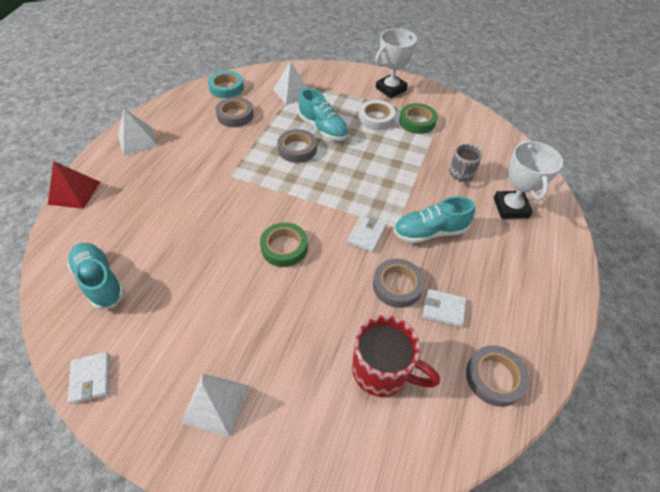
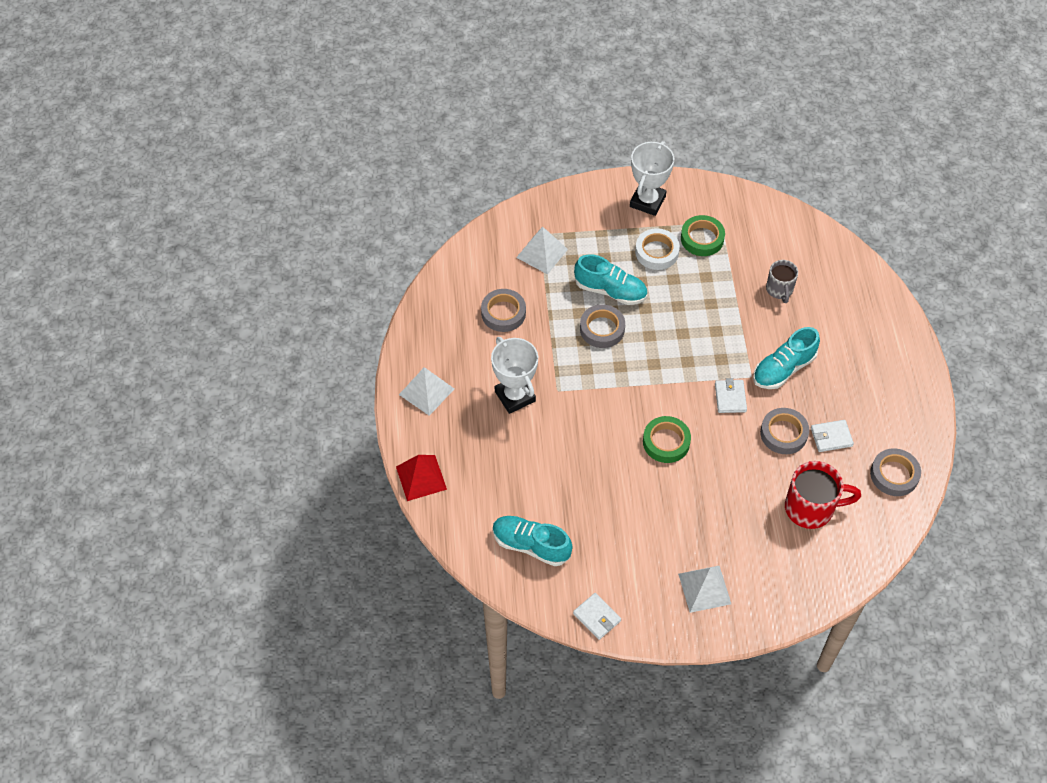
camera: 25 degrees left, 5 degrees up
(226, 88) = (462, 278): turquoise tape -> none
(510, 207) = (842, 310): white trophy -> white trophy (515, 396)

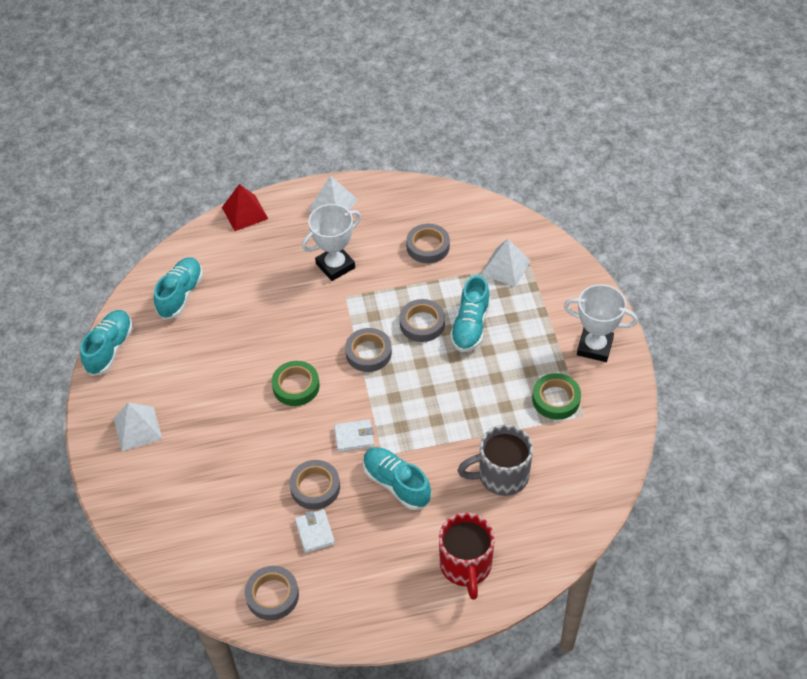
camera: 85 degrees right, 5 degrees down
(597, 617) = (110, 349): white wallet -> turquoise shoe
(632, 377) = (368, 353): none -> grey tape
(656, 252) = (528, 360): white tape -> none
(779, 290) = (501, 476): grey mug -> grey mug, size x1.63
(811, 508) = (228, 516): red mug -> red mug (466, 566)

